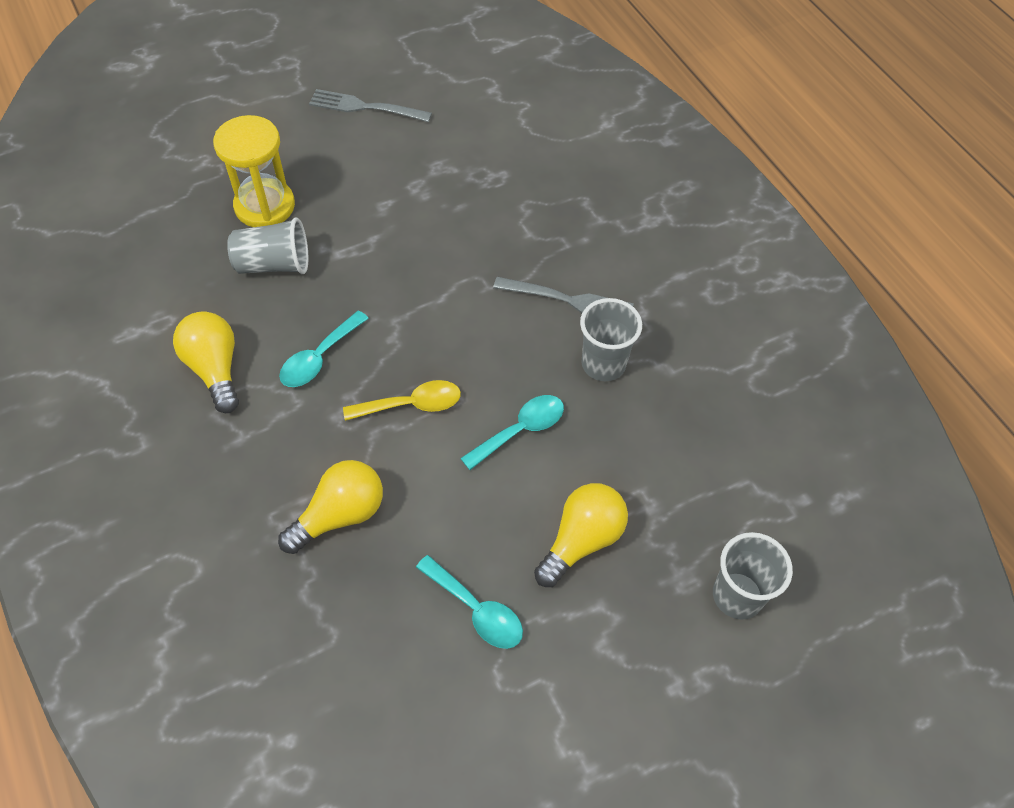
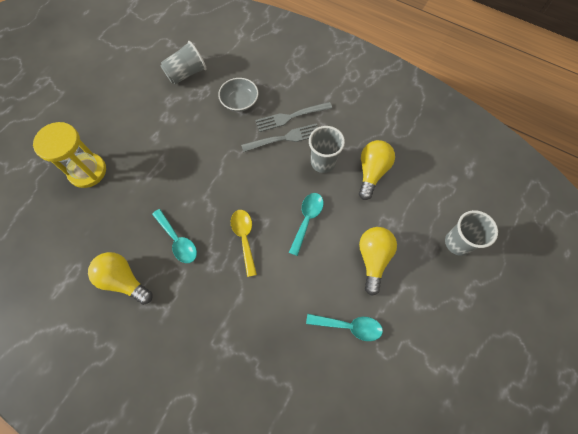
camera: 30 degrees left, 10 degrees up
(274, 264) = (116, 202): grey cup -> grey cup (186, 73)
(319, 358) = (178, 241): turquoise spoon -> turquoise spoon turned 45 degrees counterclockwise
(340, 515) = (248, 320): yellow light bulb -> yellow light bulb (372, 172)
(365, 107) = (106, 86): grey fork -> grey fork (290, 117)
(412, 404) = (244, 238): yellow spoon -> yellow spoon turned 60 degrees counterclockwise
(538, 217) = (239, 101): none -> grey bowl

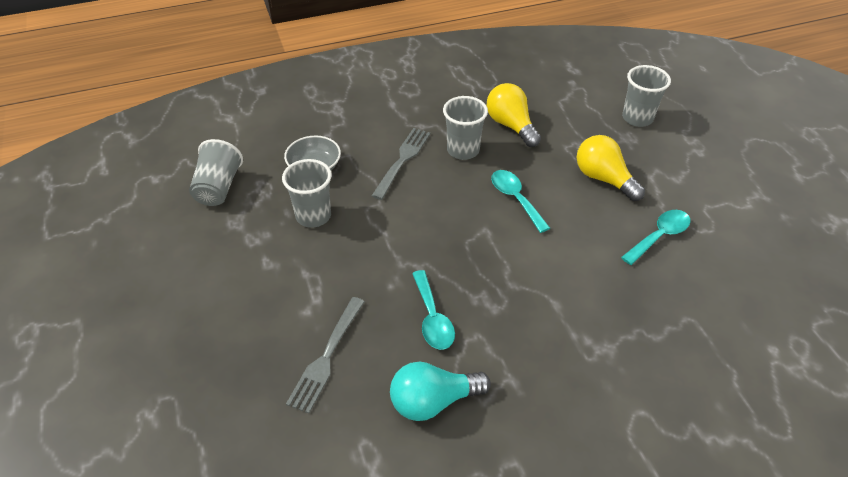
camera: 50 degrees left, 20 degrees down
(87, 171) = (236, 357): yellow hourglass -> none
(124, 280) = (433, 401): yellow light bulb -> turquoise light bulb
(178, 241) = (432, 318): turquoise spoon -> turquoise spoon turned 75 degrees clockwise
(203, 130) = (313, 216): none -> grey cup
(244, 238) = (487, 258): yellow spoon -> none
(290, 117) = (382, 141): grey fork -> grey fork (326, 357)

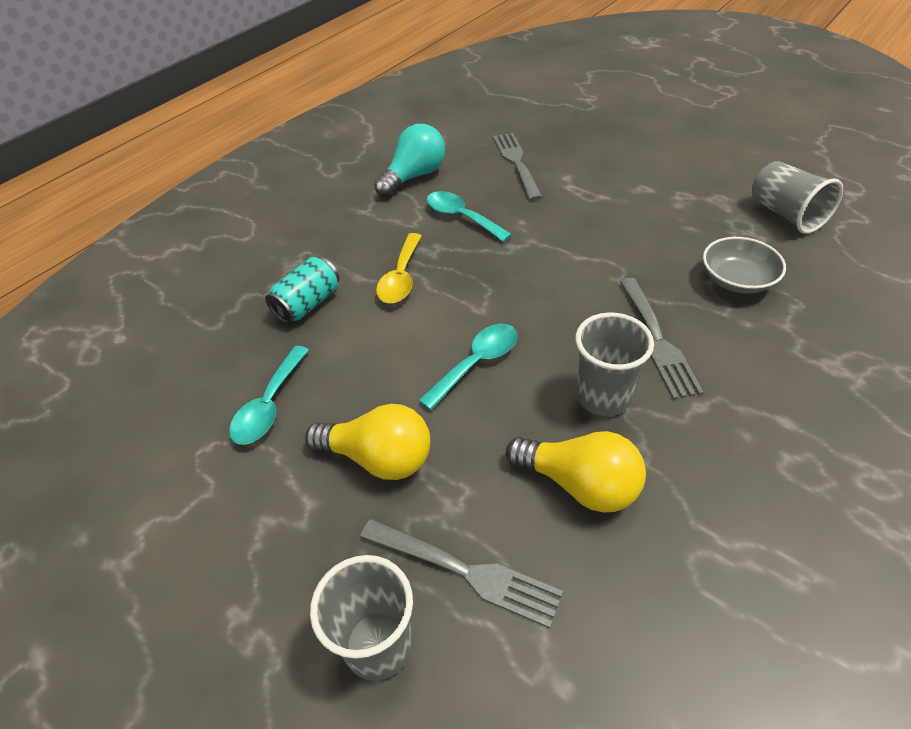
camera: 150 degrees right, 0 degrees up
(313, 216) = (662, 237): grey cup -> none
(515, 198) = (477, 363): turquoise spoon -> turquoise spoon turned 75 degrees counterclockwise
(523, 284) = (401, 278): none -> yellow spoon
(587, 122) = (465, 571): none -> grey fork
(607, 300) = (308, 304): none -> turquoise can

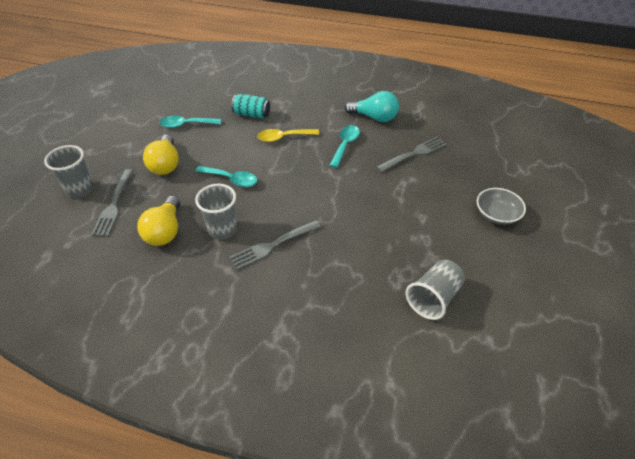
camera: 65 degrees right, 0 degrees up
(737, 280) = (344, 276): grey bowl -> grey bowl (497, 214)

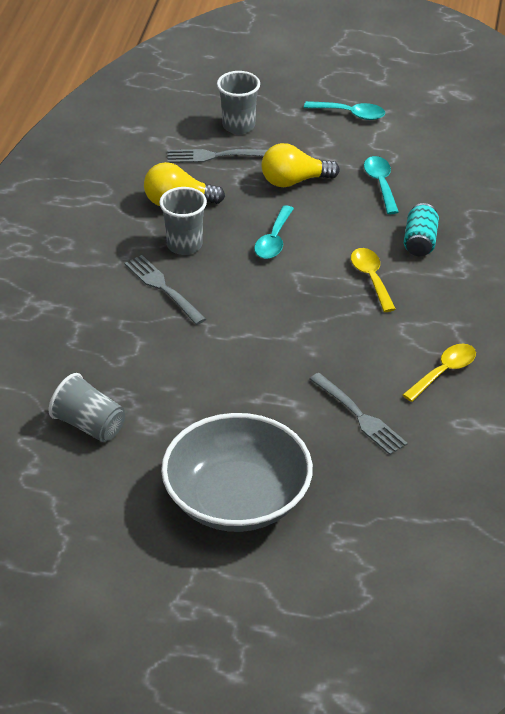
camera: 85 degrees right, 5 degrees down
(345, 145) = (366, 342): turquoise spoon -> turquoise spoon (351, 114)
(374, 117) = (444, 372): turquoise light bulb -> yellow spoon
(497, 214) = (237, 499): grey bowl -> grey bowl, size x2.16

